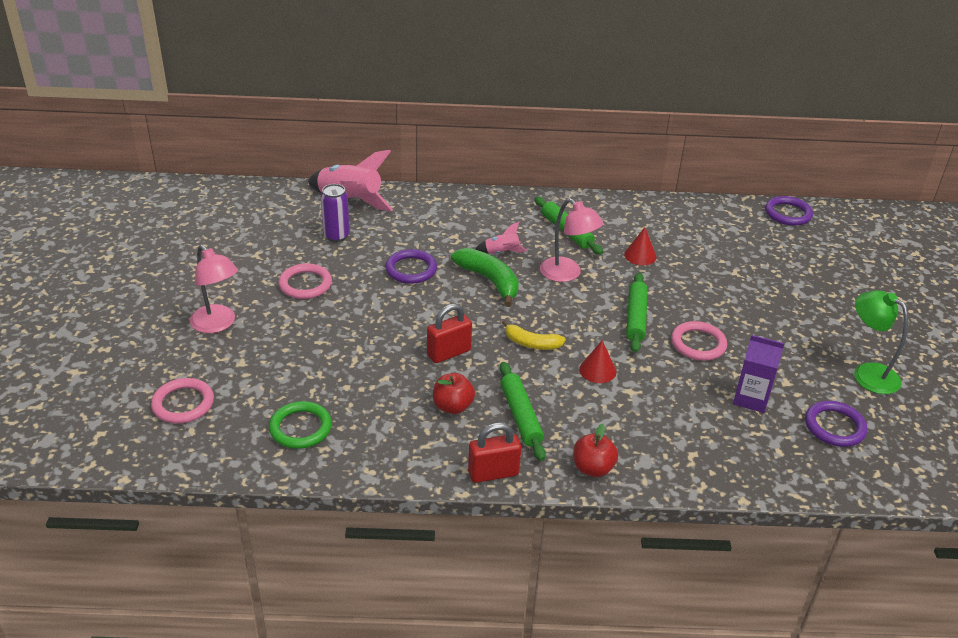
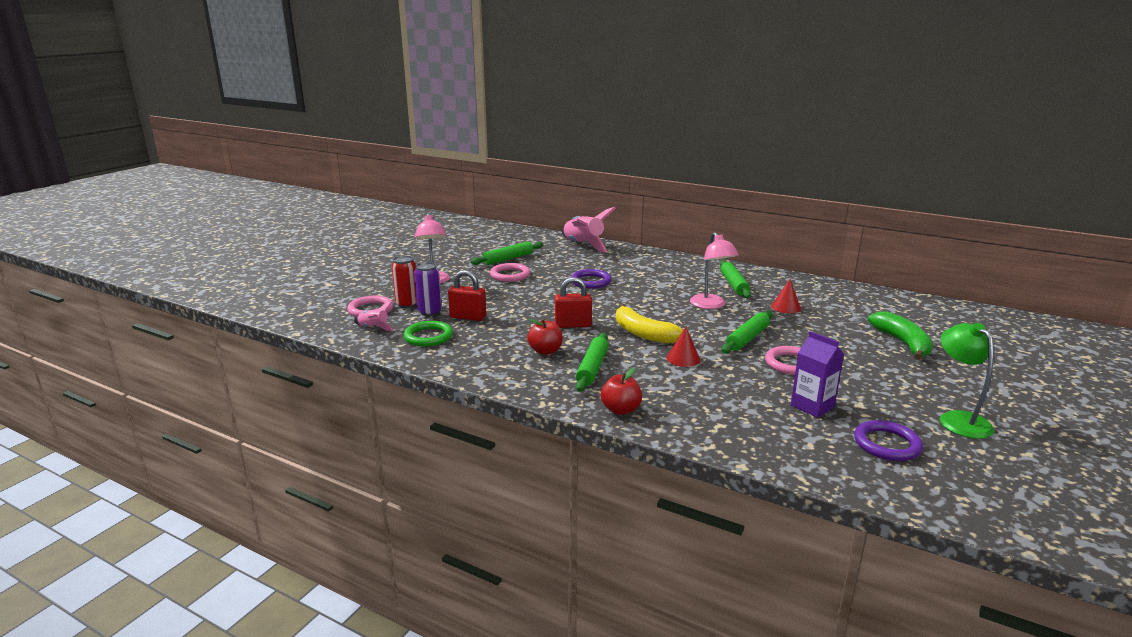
camera: 30 degrees right, 15 degrees down
(222, 378) = (407, 304): none -> red can
(277, 253) = (508, 259): none -> green rolling pin
(336, 236) = (556, 258): purple can -> purple can (429, 312)
(489, 281) = (644, 297): green banana -> green banana (902, 343)
(493, 473) = (537, 392): red padlock -> red padlock (468, 317)
(501, 253) = (668, 286): pink rocket -> pink rocket (373, 328)
(531, 343) = (643, 333): yellow banana -> yellow banana, size x1.56
(788, 214) = (956, 309): purple ring -> none

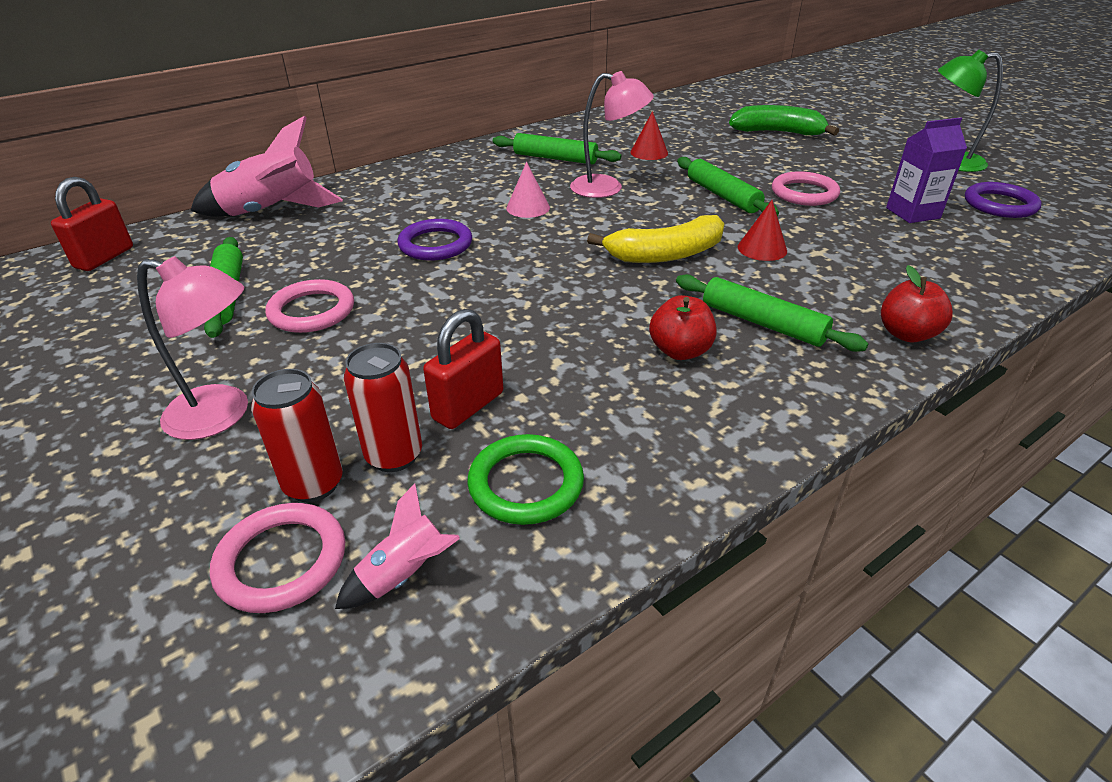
camera: 65 degrees left, 15 degrees up
(429, 312) = (394, 455): purple can -> red can
(573, 325) = (594, 301): red padlock -> red padlock (104, 258)
(656, 291) = (528, 208): none -> pink cone

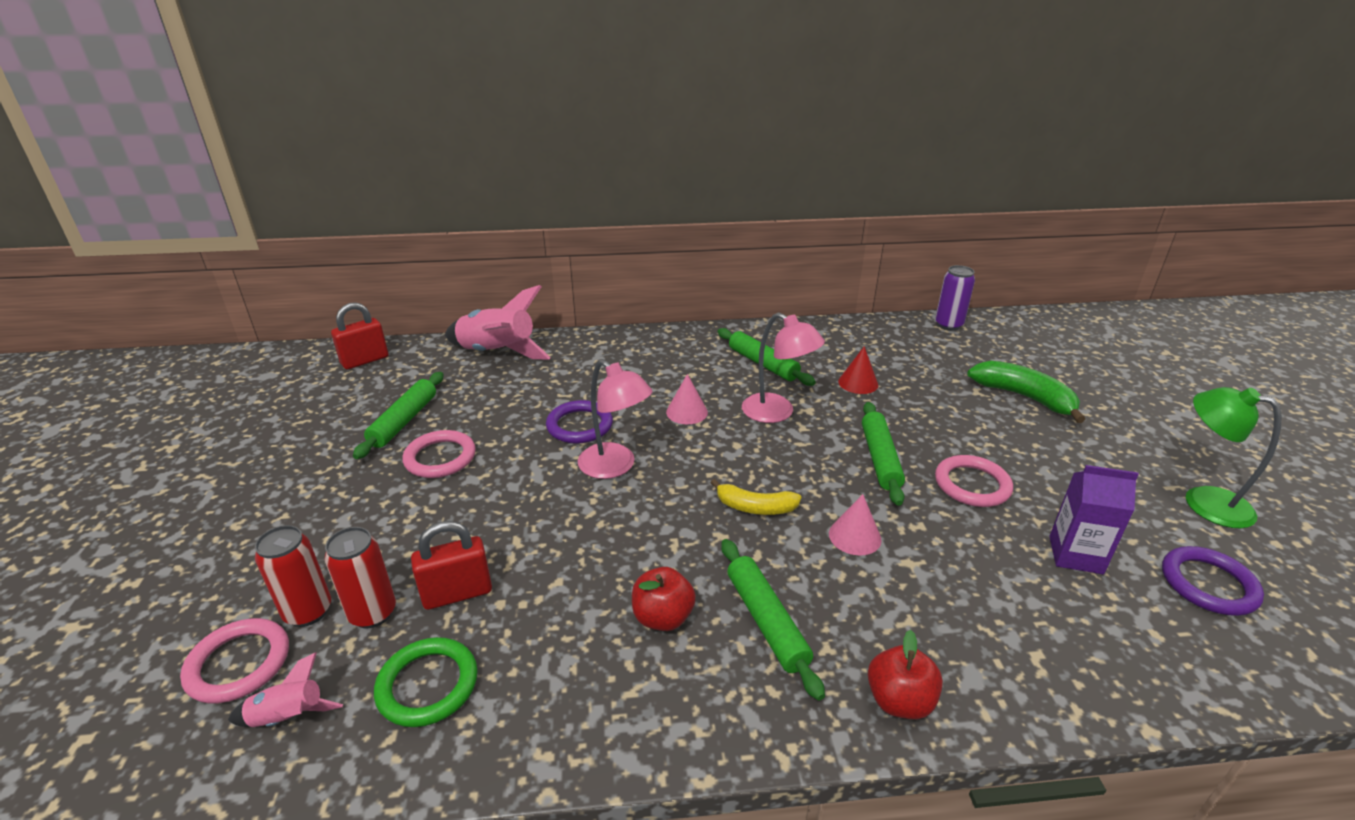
camera: 30 degrees right, 5 degrees down
(222, 415) = (312, 526): pink lamp -> pink lamp (615, 467)
(665, 254) = (755, 507): yellow banana -> yellow banana, size x0.64
(673, 100) = (948, 325): none -> purple can
(762, 249) = (855, 536): red cone -> pink cone

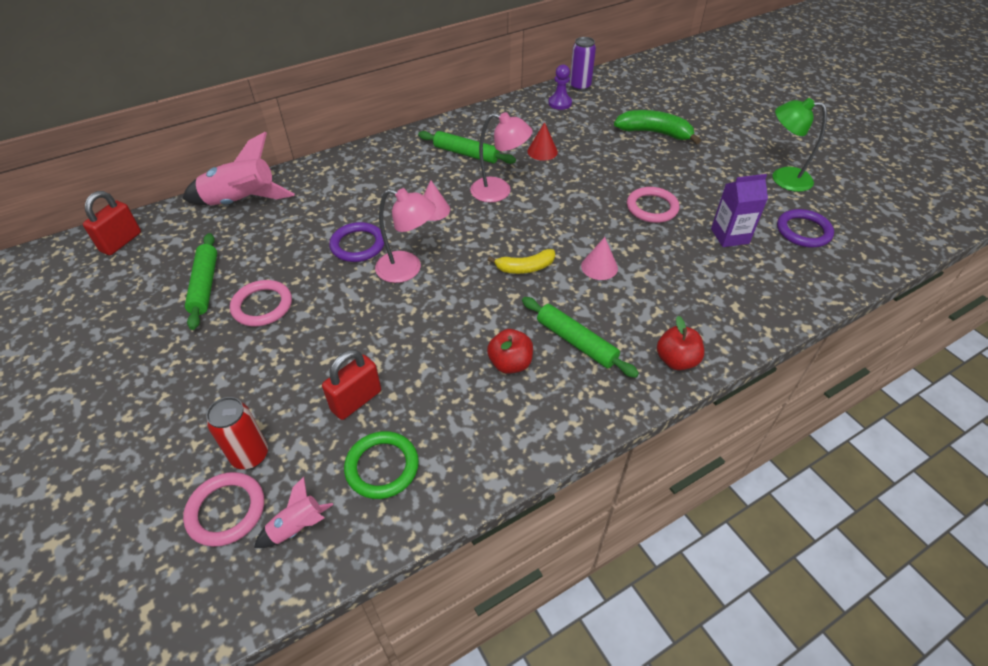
camera: 25 degrees left, 15 degrees up
(373, 613) = (302, 437): red can -> none
(879, 458) = (586, 206): green rolling pin -> none
(911, 337) = (560, 103): none -> purple pawn

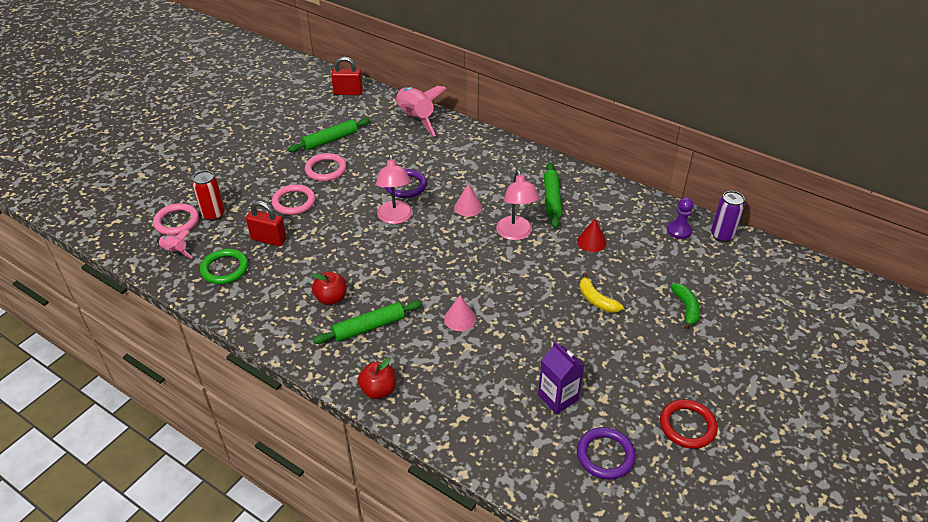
camera: 65 degrees right, 5 degrees down
(525, 268) = (433, 276): yellow banana -> yellow banana (596, 300)
(576, 342) = (369, 327): green rolling pin -> green rolling pin turned 45 degrees clockwise
(652, 207) = (562, 333): pink ring -> pink ring (294, 202)
(654, 133) = (686, 308): green banana -> green banana, size x0.64
(782, 178) = (687, 426): green lamp -> red ring

